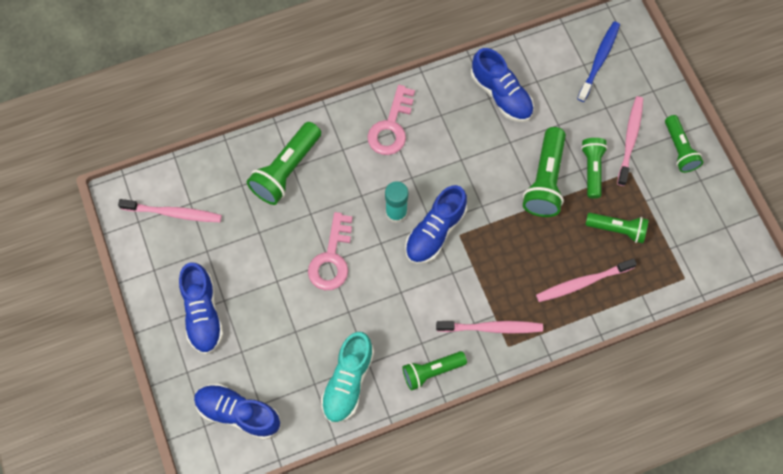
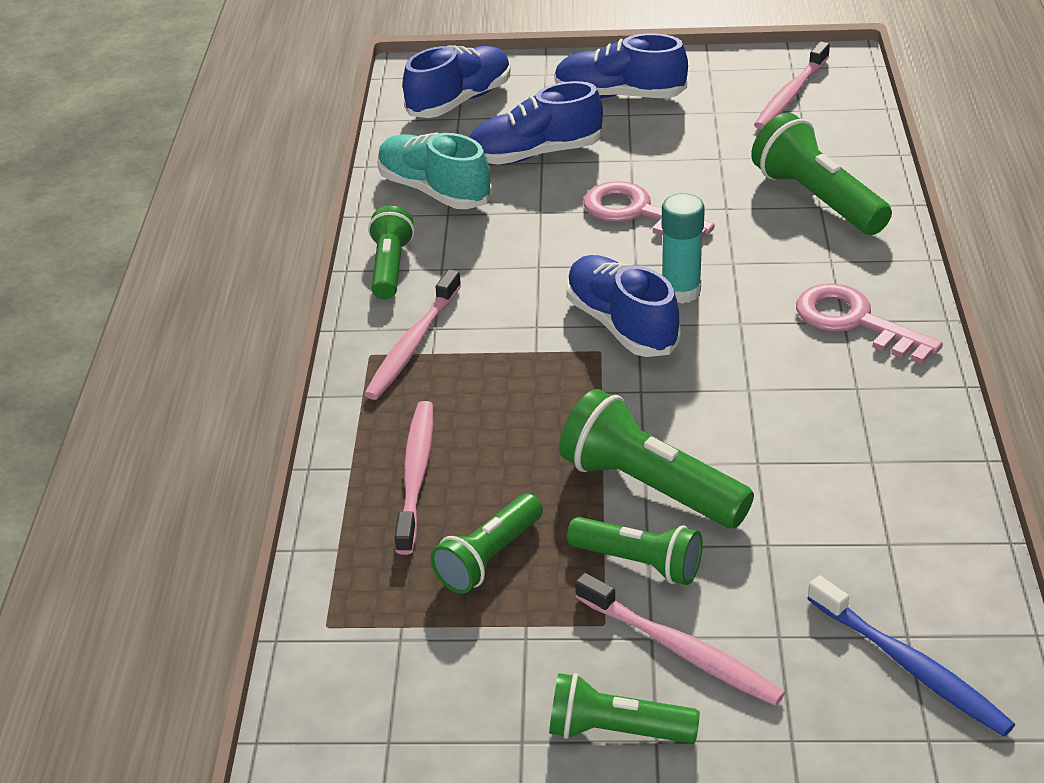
camera: 115 degrees right, 30 degrees down
(501, 95) = (873, 479): blue shoe -> blue shoe (535, 154)

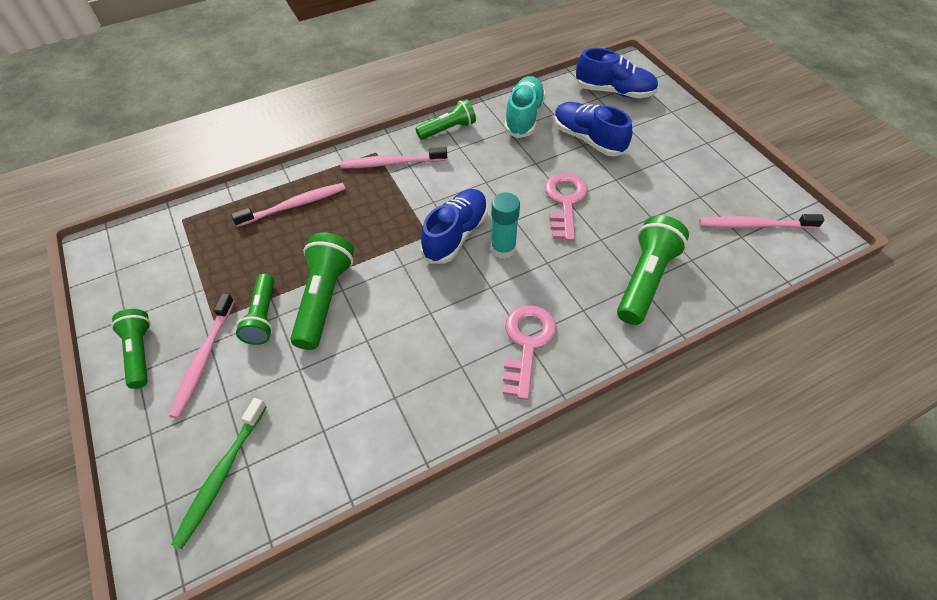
camera: 60 degrees right, 15 degrees up
(489, 558) = (245, 256): green flashlight -> none
(619, 95) = (678, 149): blue shoe -> none
(910, 666) = (221, 475): blue toothbrush -> green toothbrush

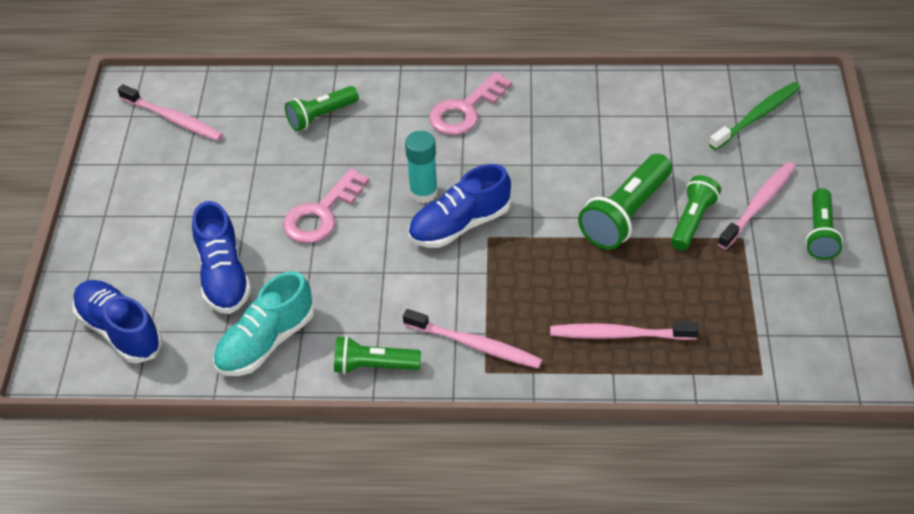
camera: 150 degrees left, 5 degrees down
(645, 279) = (321, 116): green flashlight -> green flashlight, size x0.65

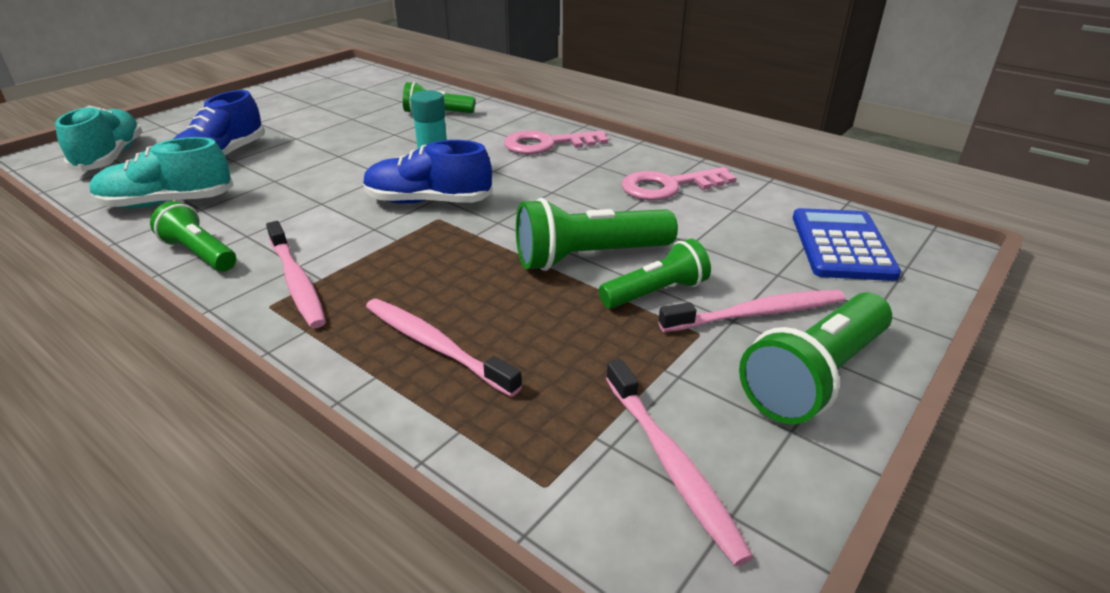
camera: 35 degrees right, 15 degrees down
(120, 331) = (110, 157): blue shoe -> turquoise shoe
(173, 119) = (346, 85): pink toothbrush -> pink toothbrush (671, 465)
(321, 213) = (343, 155): pink key -> pink key (668, 186)
(757, 116) = (842, 245): green toothbrush -> blue calculator
(820, 233) = (815, 377): green flashlight -> green flashlight, size x1.53

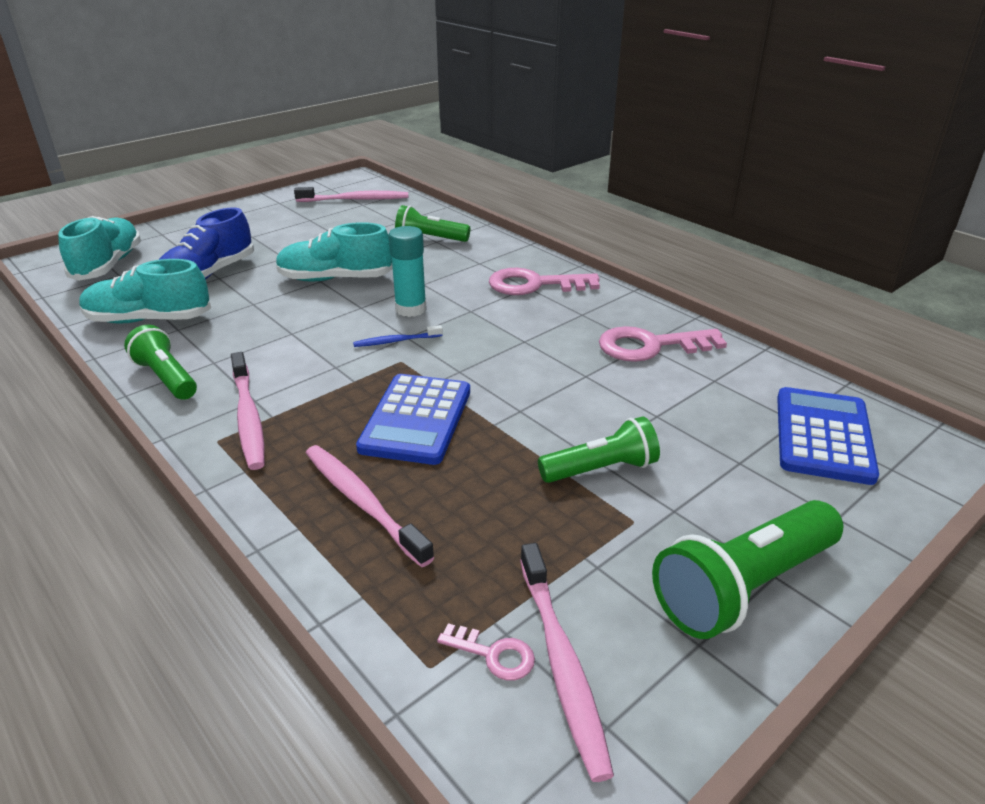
camera: 10 degrees right, 0 degrees up
(353, 153) = (336, 279): none -> turquoise shoe
(428, 201) = (396, 341): blue shoe -> blue toothbrush
(468, 267) = (416, 419): none -> blue calculator
(589, 257) = (542, 421): green flashlight -> none
(604, 466) = (494, 655): none -> pink key
(757, 314) = (702, 506): pink toothbrush -> pink toothbrush (355, 199)

